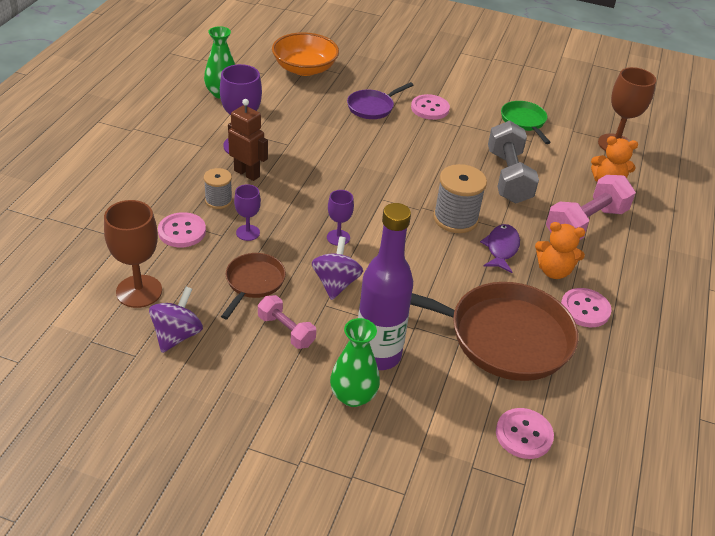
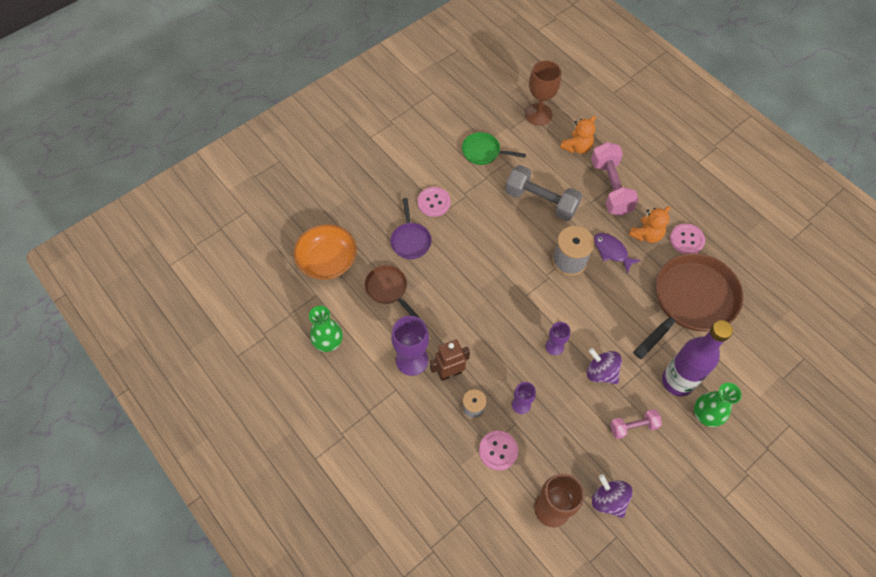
camera: 55 degrees left, 20 degrees up
(253, 283) = (577, 426): brown pan -> brown pan (388, 289)
(524, 435) = (770, 337): pink button -> none

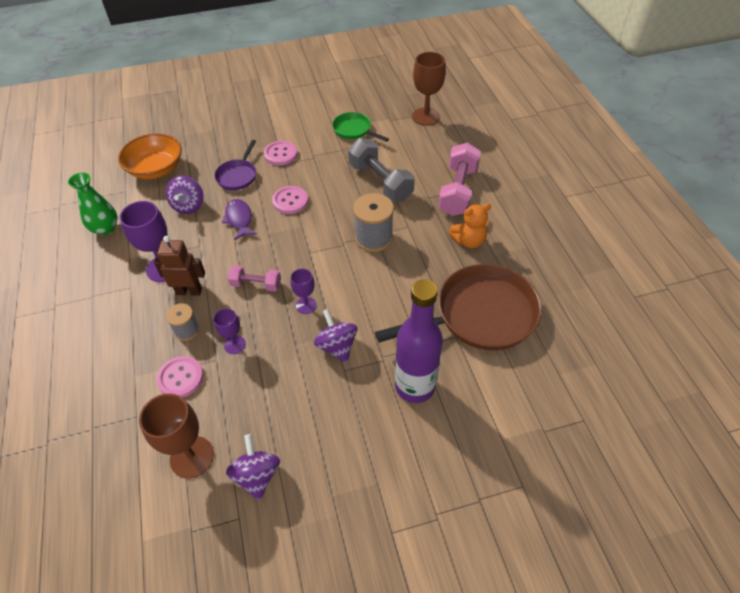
camera: 25 degrees right, 10 degrees down
(388, 289) = (188, 206): brown pan -> purple spinning top
(577, 147) = (445, 150): orange teddy bear -> none
(612, 251) = (422, 244): purple fish -> purple fish (239, 219)
(633, 427) = (335, 412): pink dumbbell -> pink dumbbell (256, 284)
(686, 240) = (510, 258): pink button -> pink button (290, 201)
(706, 414) = (426, 433): green vase -> none

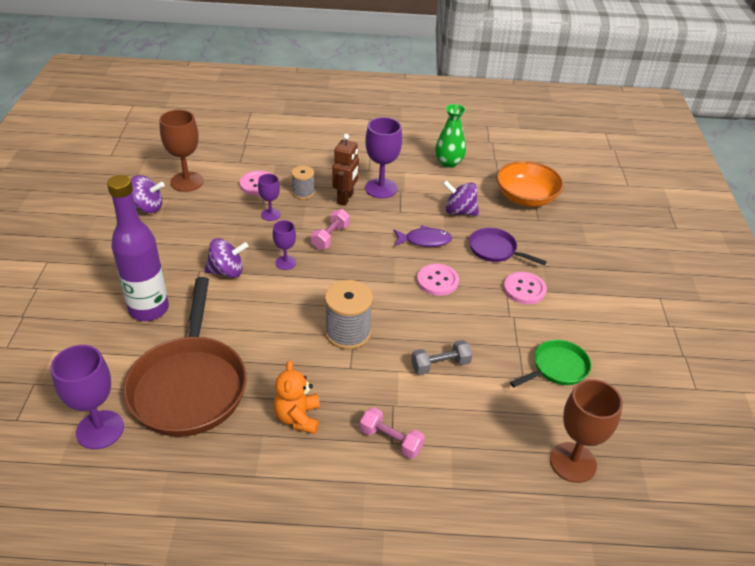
camera: 105 degrees right, 10 degrees down
(380, 182) = (440, 365): grey dumbbell -> grey dumbbell, size x0.56
(458, 191) = (391, 440): pink dumbbell -> pink dumbbell, size x0.56
(553, 353) = (100, 430): none -> purple goblet

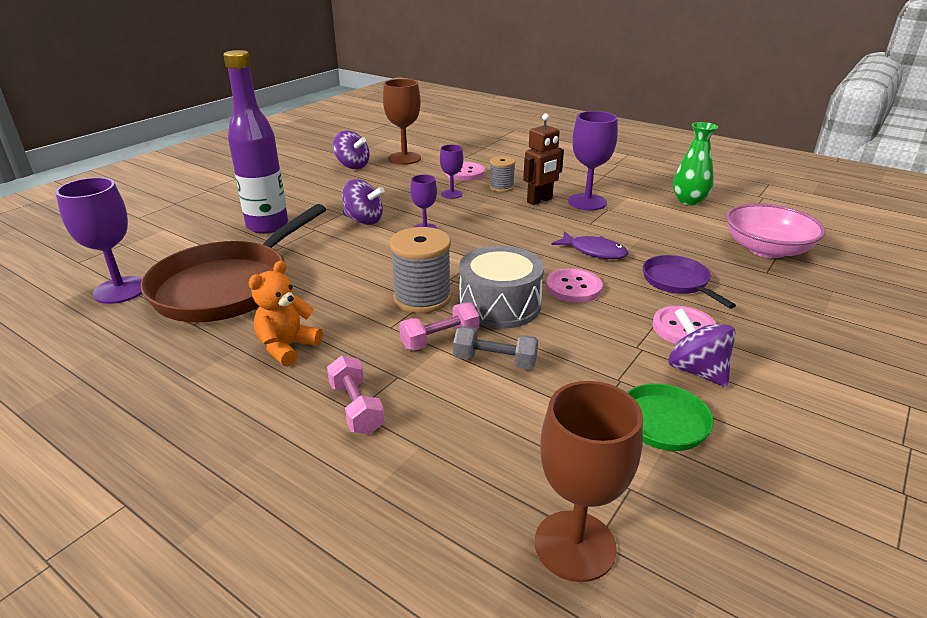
camera: 35 degrees right, 10 degrees down
(330, 237) = (491, 223): pink dumbbell -> pink dumbbell (440, 339)
(404, 317) = (500, 305): none -> grey drum
(459, 211) = (663, 240): purple spinning top -> purple spinning top (696, 370)
(526, 198) = (766, 249): orange bowl -> pink bowl

